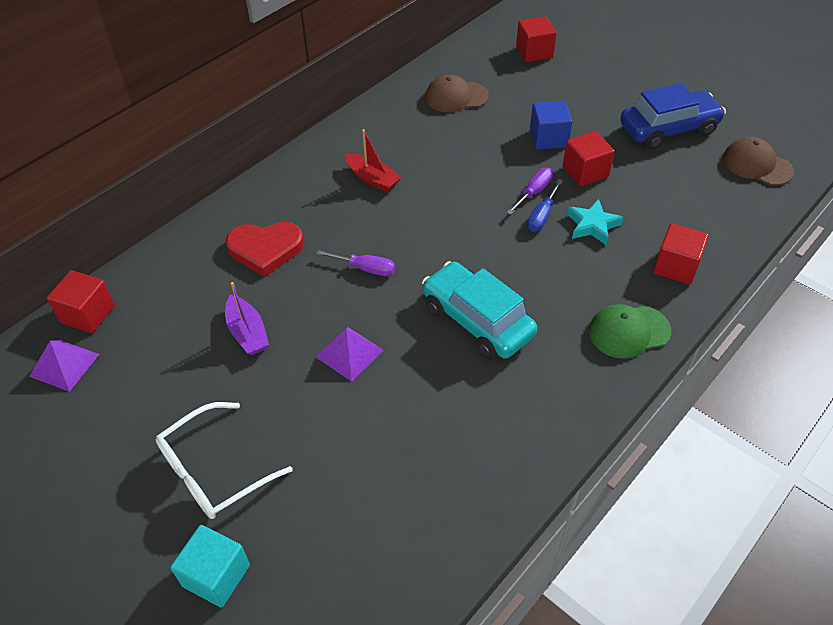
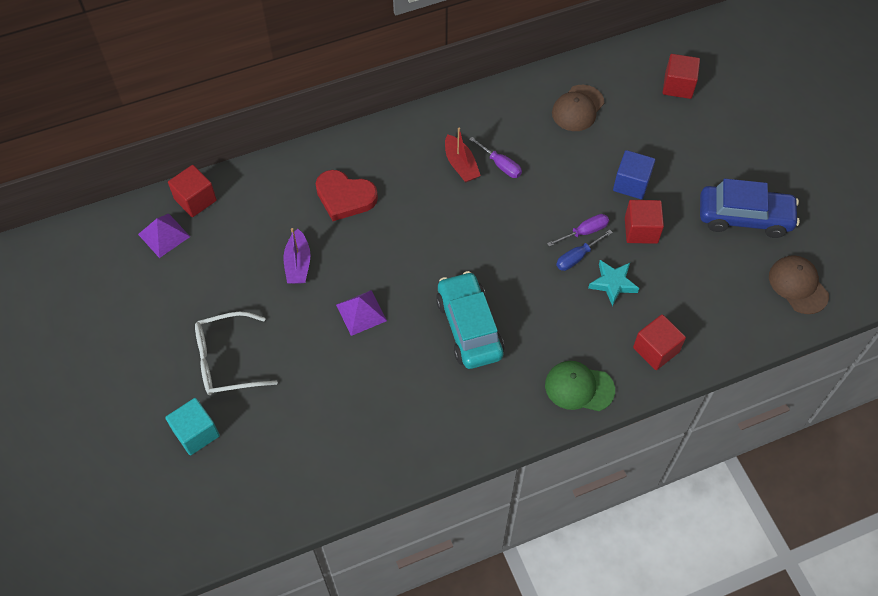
camera: 25 degrees right, 10 degrees up
(365, 268) = (410, 246): purple screwdriver -> purple screwdriver (500, 165)
(456, 97) = (578, 108): brown cap -> brown cap turned 75 degrees counterclockwise

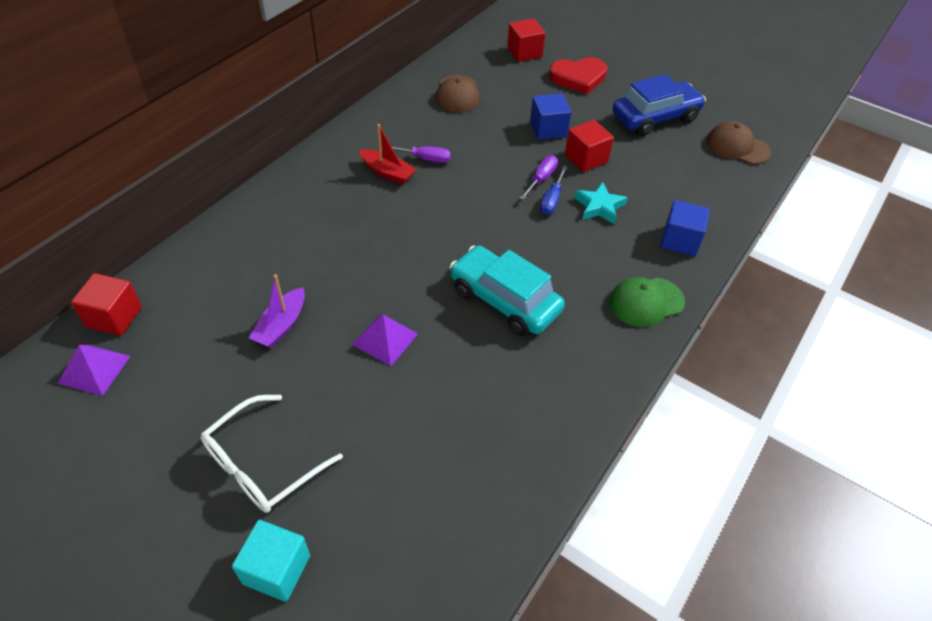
camera: 35 degrees left, 10 degrees down
(298, 264) = (281, 325): purple boat -> purple boat turned 60 degrees clockwise
(345, 197) = (290, 244): red heart -> red heart (578, 78)
(656, 350) = (680, 240): red cube -> blue cube

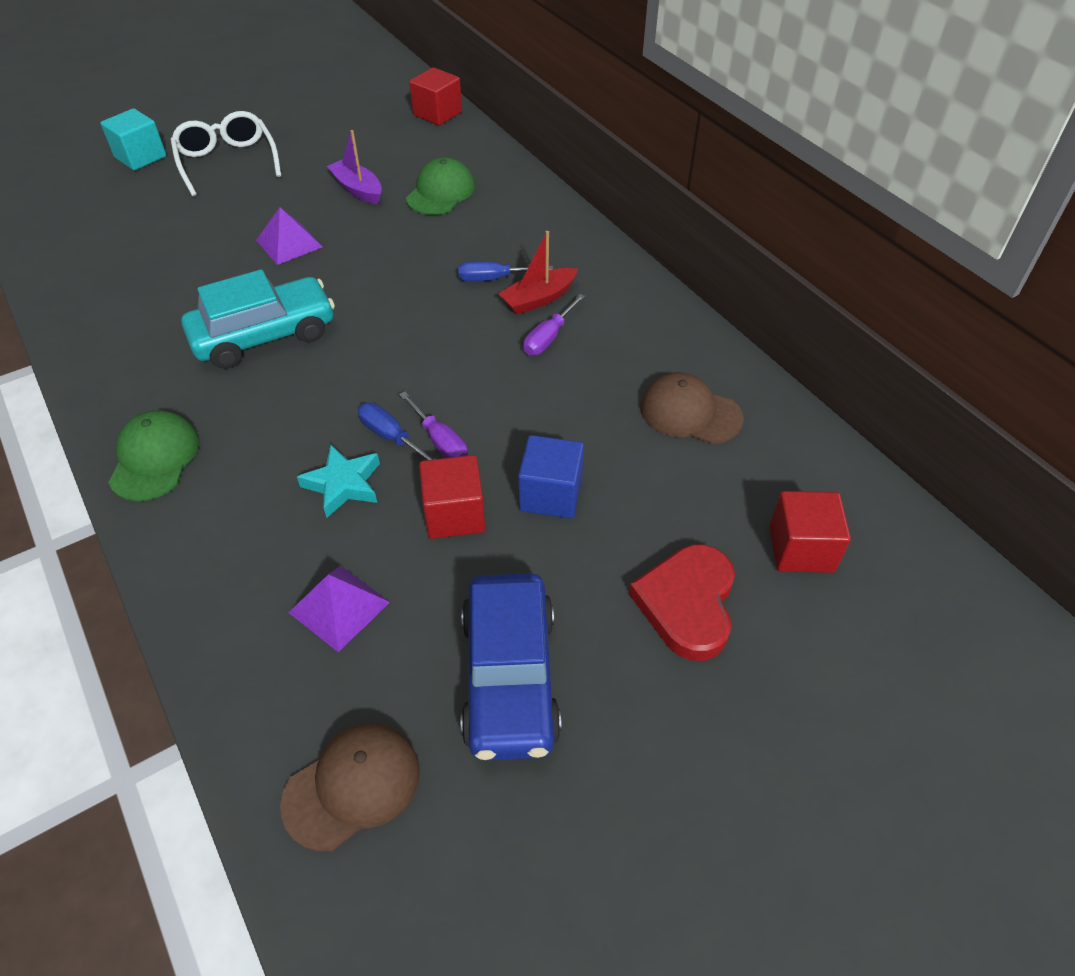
camera: 115 degrees right, 0 degrees up
(94, 369) = (388, 103): purple pyramid -> purple pyramid (339, 607)
(267, 266) = (440, 192): none -> green cap
(375, 199) = (494, 279): none -> blue screwdriver
(680, 240) = (214, 550): blue cube -> none

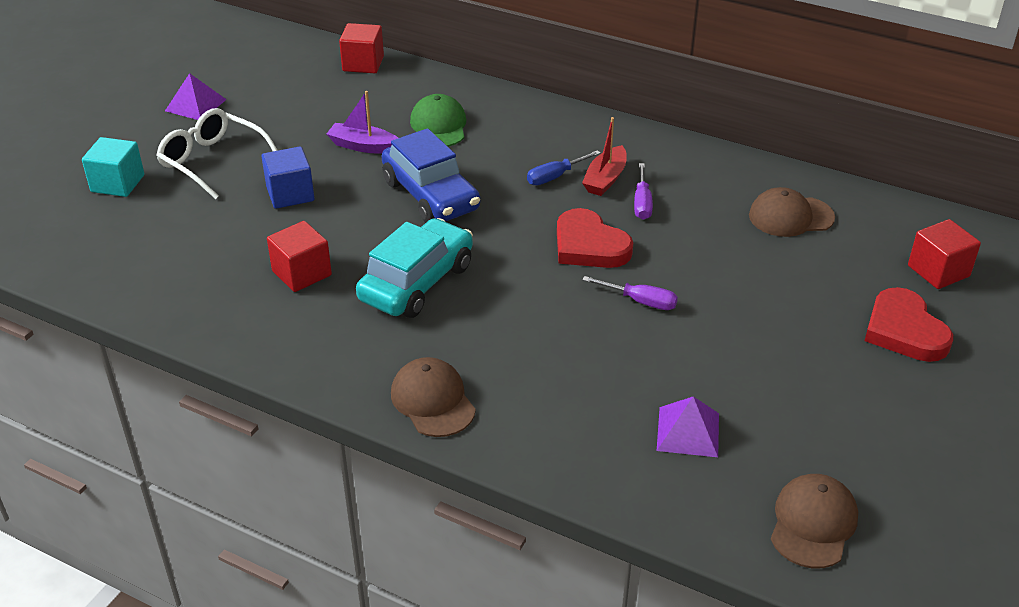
camera: 30 degrees left, 10 degrees down
(155, 458) = (433, 401): green cap -> brown cap
(289, 243) = (352, 207): purple pyramid -> purple pyramid (195, 105)
(343, 484) = (602, 357): turquoise star -> none
(391, 437) = (601, 313): blue screwdriver -> none
(452, 362) = (589, 245): none -> red heart
(454, 514) = (702, 342): red cube -> red cube (302, 273)
(510, 677) = (842, 419): blue car -> blue car (431, 195)
(550, 494) = (753, 303): blue cube -> blue cube (290, 194)

